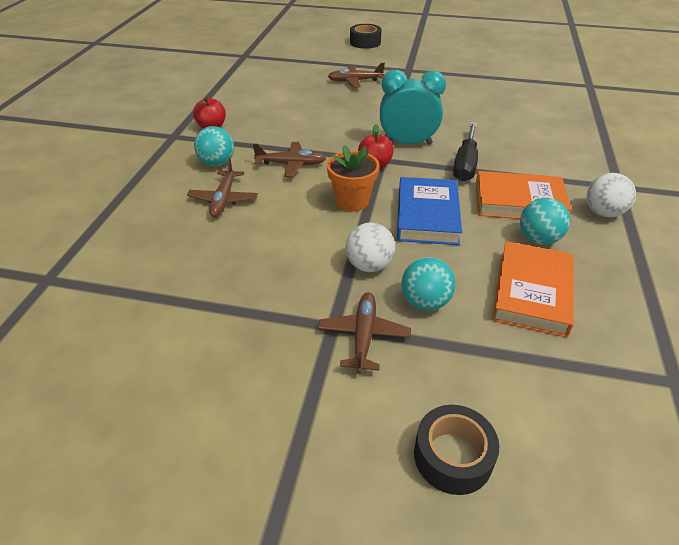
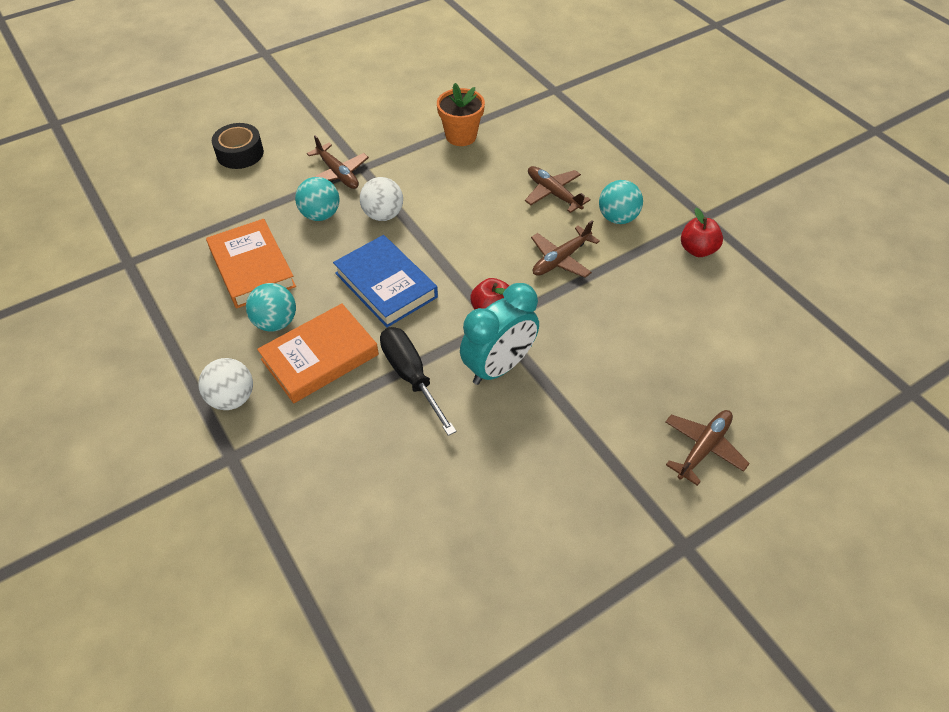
camera: 135 degrees right, 10 degrees up
(352, 201) = (460, 257): orange flower pot -> orange flower pot (461, 136)
(365, 42) = (857, 591): black tape -> none

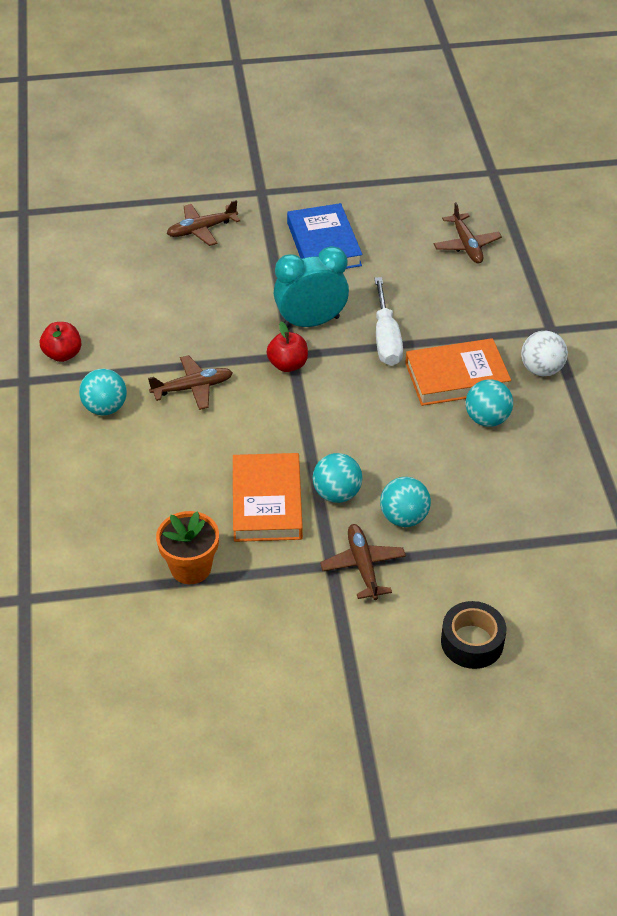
camera: 155 degrees left, 5 degrees down
(252, 267) = (495, 481): orange book -> orange book (267, 502)
(383, 215) = (337, 494): white ball -> turquoise ball
(386, 285) = (370, 419): blue book -> blue book (324, 244)
(411, 377) = (386, 338): black screwdriver -> white screwdriver
(553, 194) = (145, 455): brown plane -> brown plane (466, 245)

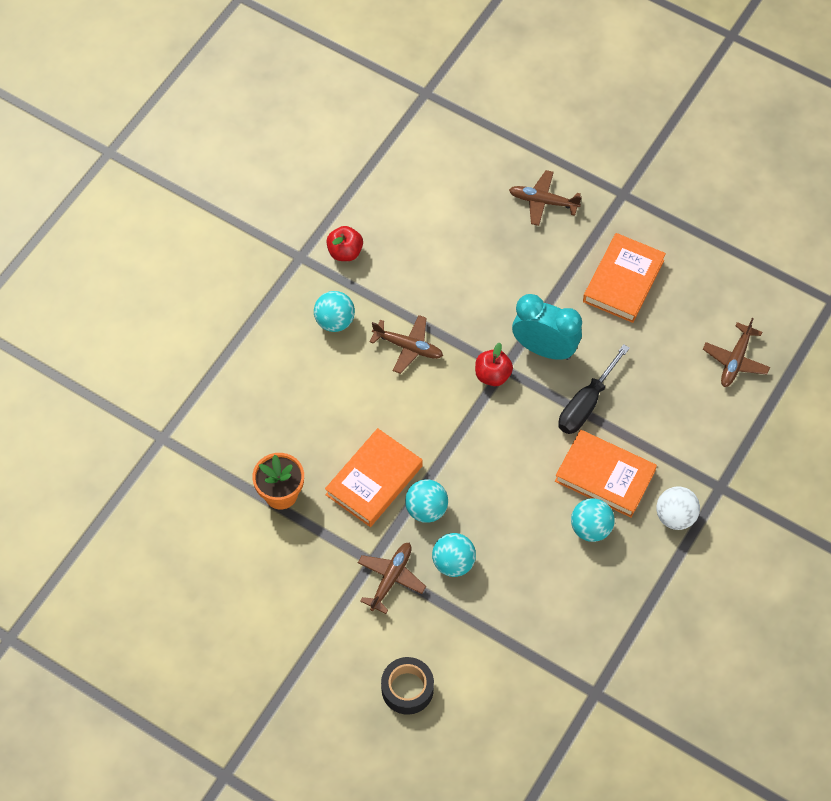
camera: 40 degrees right, 15 degrees up
(324, 244) = (623, 281): blue book -> orange book
(386, 338) = (586, 403): white screwdriver -> black screwdriver

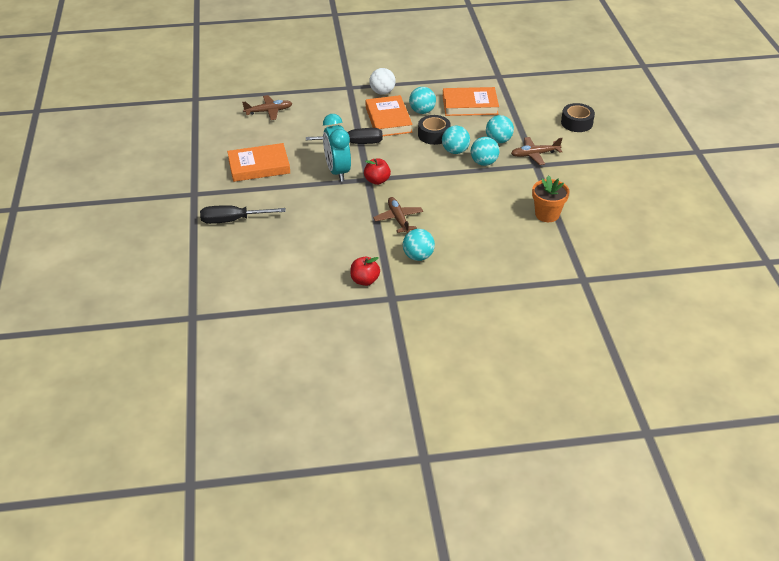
camera: 130 degrees left, 20 degrees down
(374, 480) = (493, 187): orange book -> orange book (470, 105)
(475, 497) = (455, 151): none -> turquoise ball
(528, 501) = (433, 135): none -> black tape
(543, 202) = (233, 220): brown plane -> black screwdriver

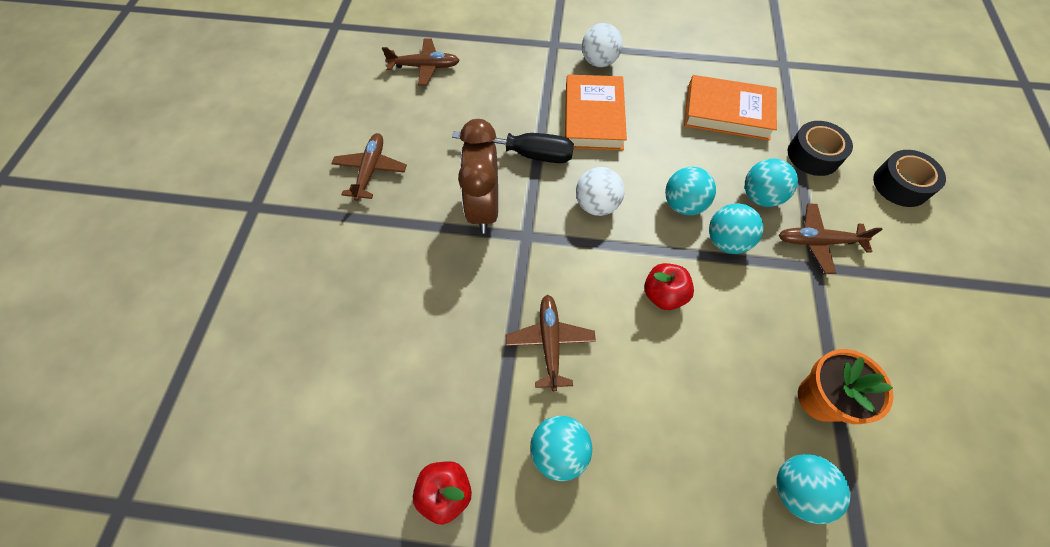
camera: 15 degrees right, 20 degrees up
(233, 220) = (286, 279): black screwdriver -> none
(259, 166) = (370, 170): orange book -> brown plane
(337, 171) = (484, 208): turquoise clock -> brown clock
(377, 180) = (540, 242): red apple -> red apple (663, 295)
(404, 159) = (596, 205): none -> white ball
(422, 111) = (649, 110): turquoise ball -> turquoise ball (796, 490)
(433, 135) = (656, 162): black tape -> black tape (813, 155)

